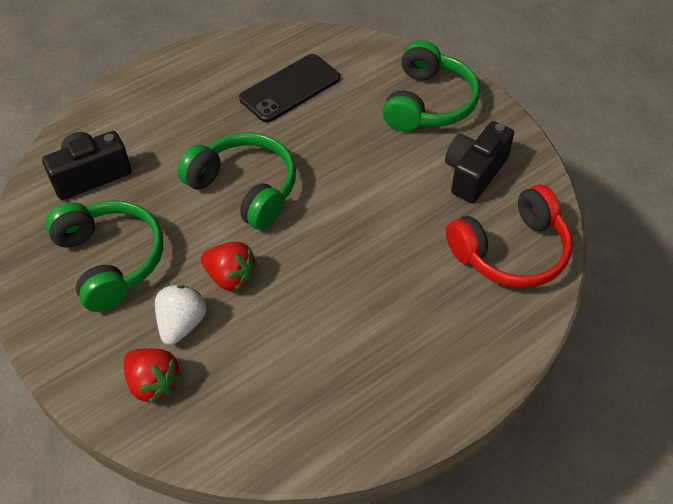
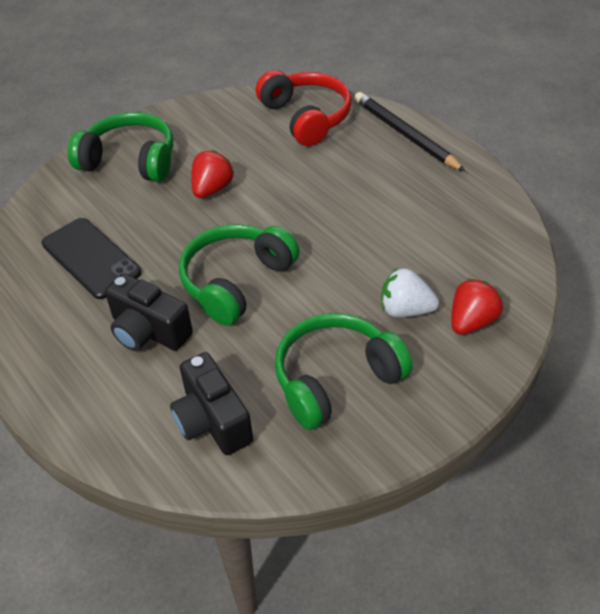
camera: 90 degrees left, 5 degrees down
(230, 277) = (348, 281): red strawberry -> red strawberry (212, 189)
(474, 173) = (222, 134): black camera -> black camera (149, 331)
(480, 355) = (405, 134): none -> black pencil

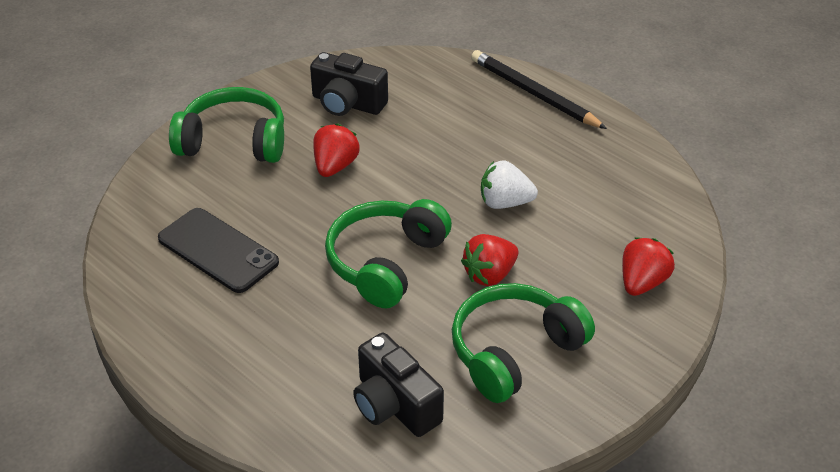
camera: 10 degrees left, 5 degrees down
(149, 331) = (303, 322): black camera -> black camera (347, 103)
(306, 117) = (421, 81): red headphones -> none
(328, 301) = (489, 275): none -> red strawberry
(405, 310) = (572, 276): white strawberry -> white strawberry (505, 203)

